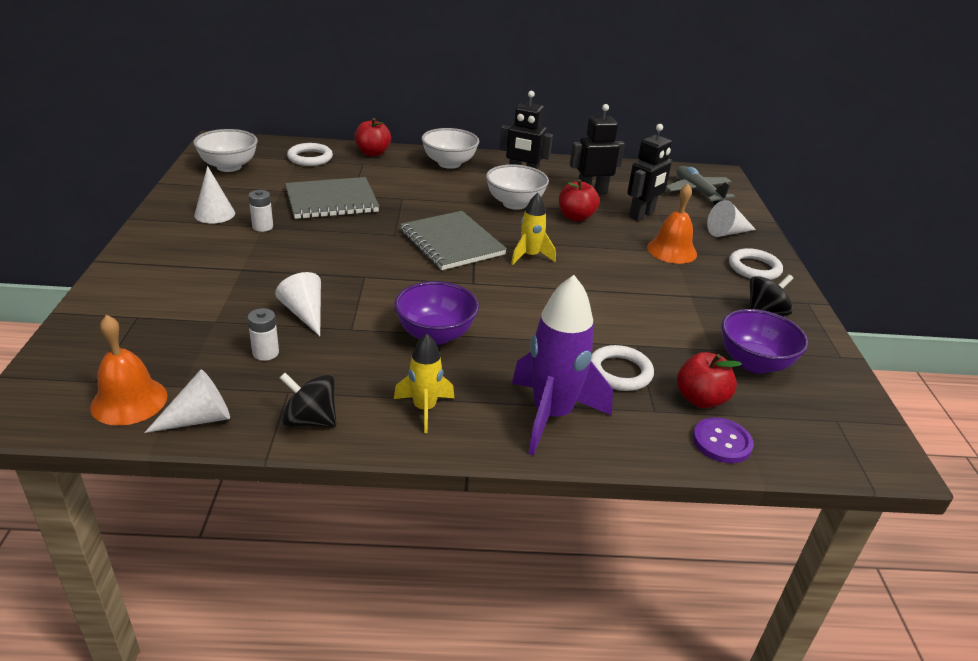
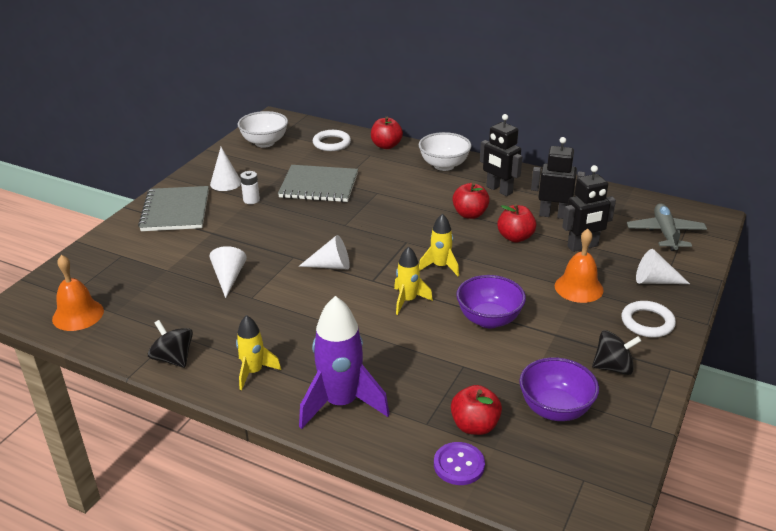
camera: 30 degrees right, 0 degrees up
(199, 419) = (108, 338): white cone -> white cone (331, 266)
(265, 353) = (181, 302): white battery -> none
(435, 335) = (307, 317): purple bowl -> purple bowl (489, 319)
(451, 243) = (384, 241): grey notebook -> grey notebook (175, 211)
(514, 203) = (470, 214): white bowl -> red apple
(527, 295) = (408, 301): none -> yellow rocket
(619, 372) = (426, 384): white ring -> none

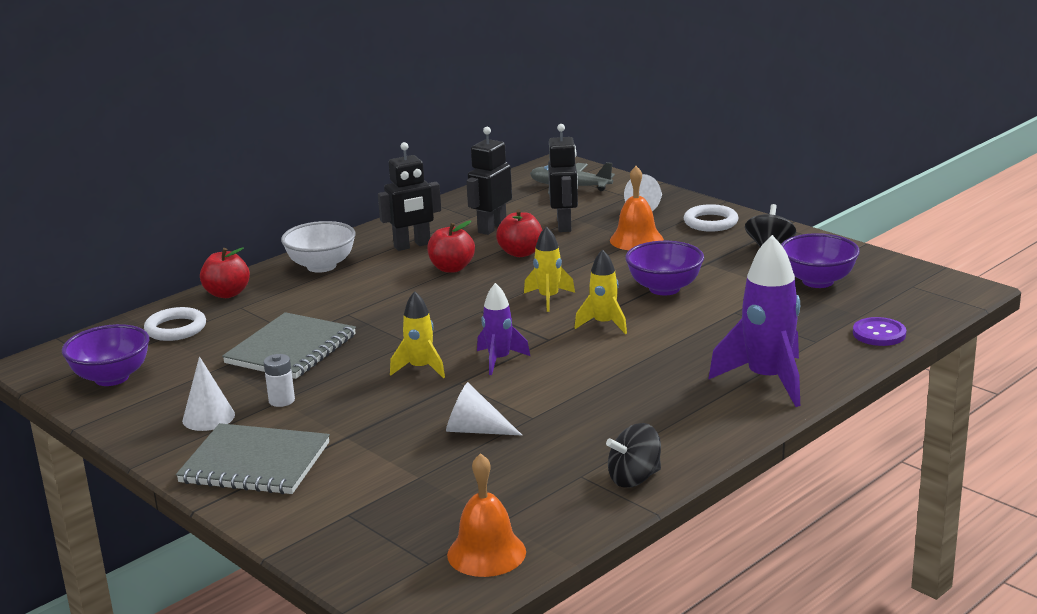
camera: 70 degrees left, 10 degrees down
(254, 372) = (688, 426): yellow rocket -> yellow rocket (420, 368)
(264, 142) = (111, 378): white bowl -> purple bowl
(331, 266) = (499, 360): white cone -> purple rocket
(474, 426) = (827, 319): red apple -> none

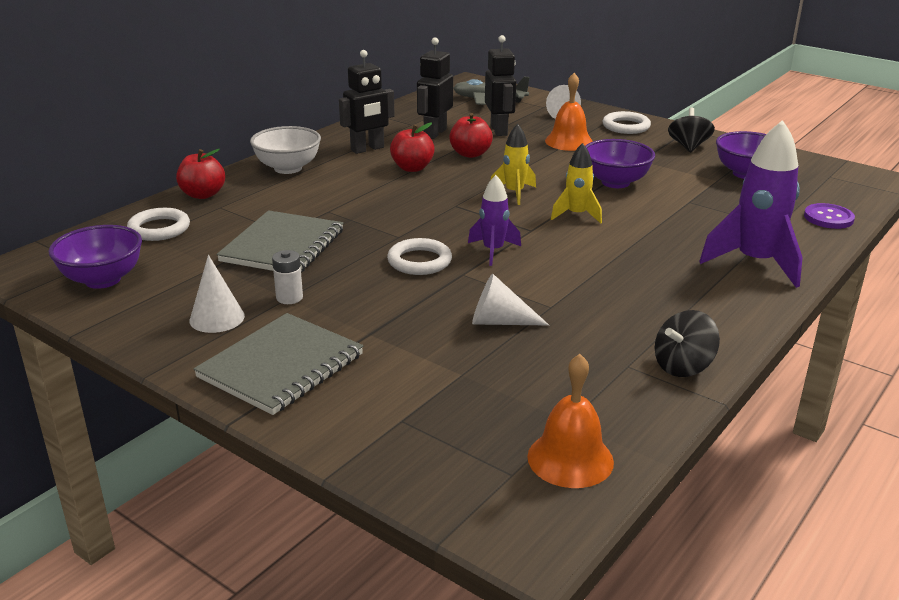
camera: 10 degrees left, 5 degrees up
(255, 463) = (281, 366): grey notebook -> grey notebook turned 60 degrees counterclockwise
(420, 368) = (419, 261): yellow rocket -> white ring

